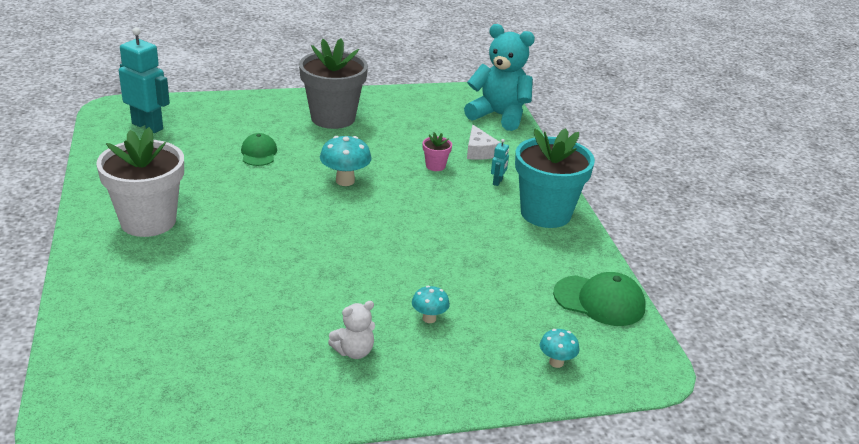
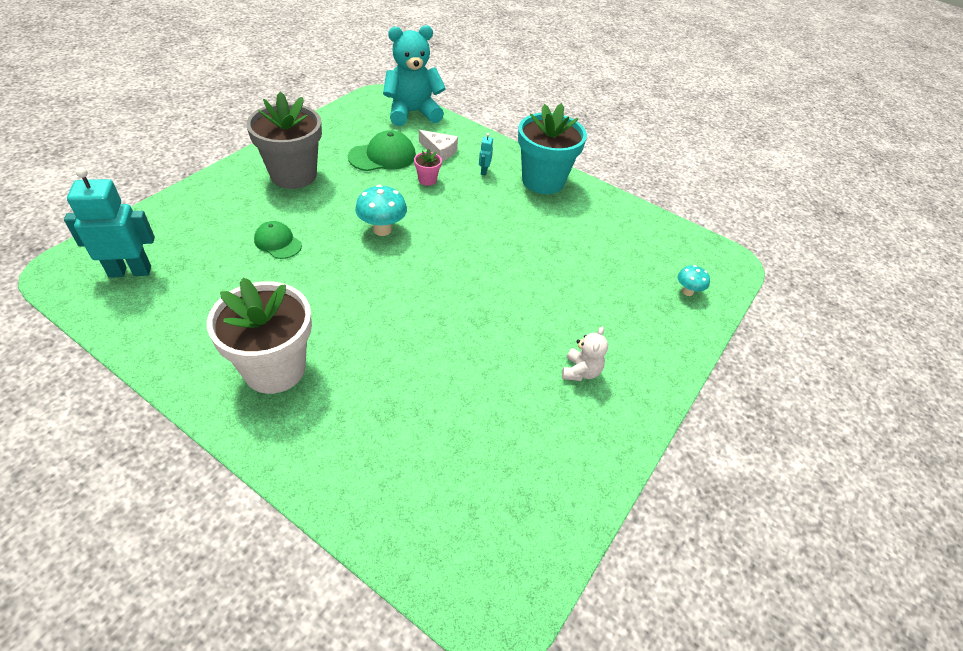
camera: 45 degrees left, 15 degrees up
(429, 318) = (586, 310): turquoise mushroom -> none
(497, 182) = (484, 171): turquoise robot -> turquoise robot turned 150 degrees counterclockwise
(599, 301) = (651, 230): green cap -> green cap (382, 156)

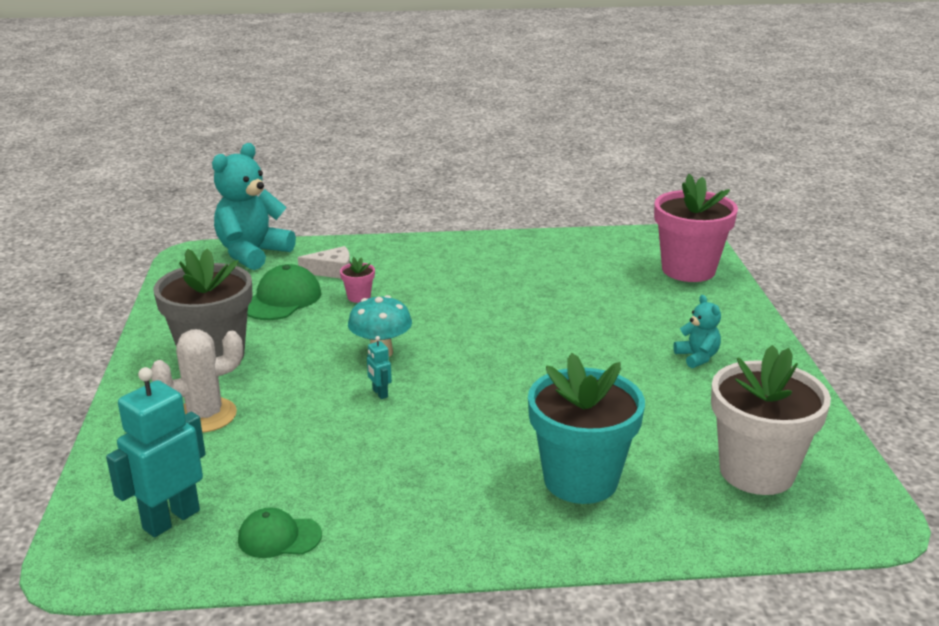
camera: 35 degrees left, 20 degrees down
(235, 214) = (205, 415): none -> white cactus
(274, 369) = (461, 498): white flower pot -> white flower pot (756, 471)
(278, 242) = (294, 413): green cap -> green cap (279, 537)
(484, 171) = (400, 267): turquoise robot -> turquoise robot (380, 393)
(543, 181) = (464, 251): turquoise flower pot -> turquoise flower pot (580, 480)
(580, 371) = (697, 357): white teddy bear -> turquoise teddy bear
(687, 291) = (688, 270): turquoise mushroom -> pink flower pot

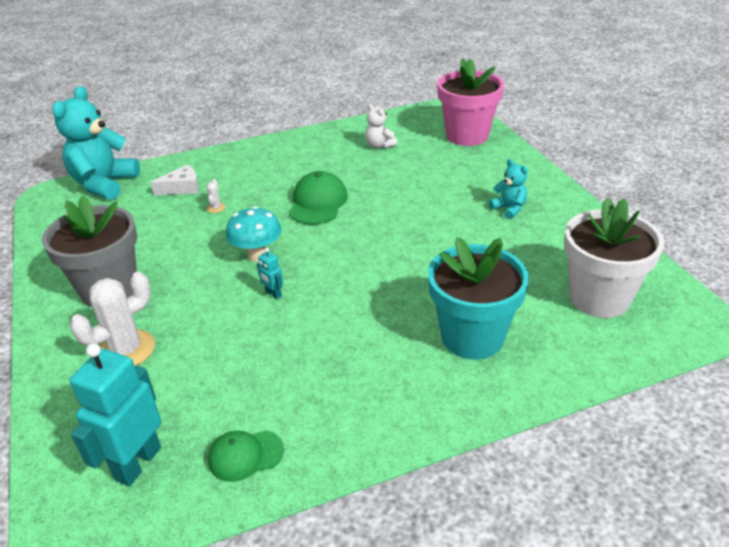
camera: 15 degrees left, 10 degrees up
(282, 299) = (149, 223): green cap -> green cap (318, 203)
(359, 297) = (216, 208): pink flower pot -> white cactus
(575, 263) = (379, 145): none -> white teddy bear

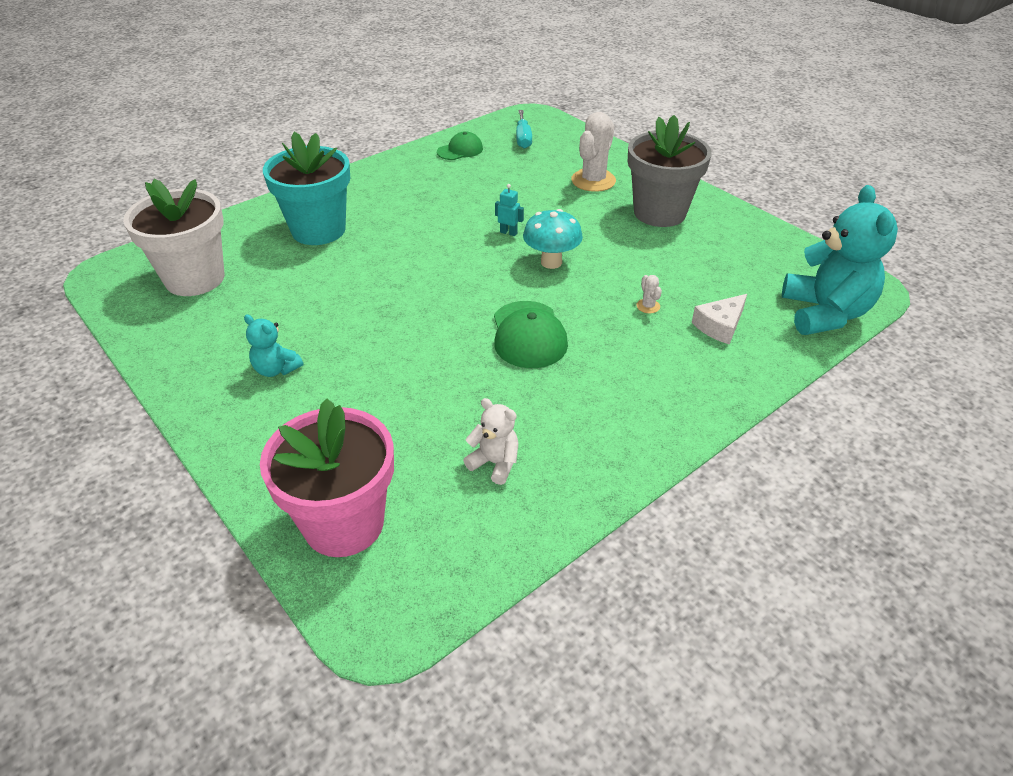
camera: 160 degrees right, 5 degrees up
(137, 463) = (523, 138): turquoise robot -> turquoise screwdriver

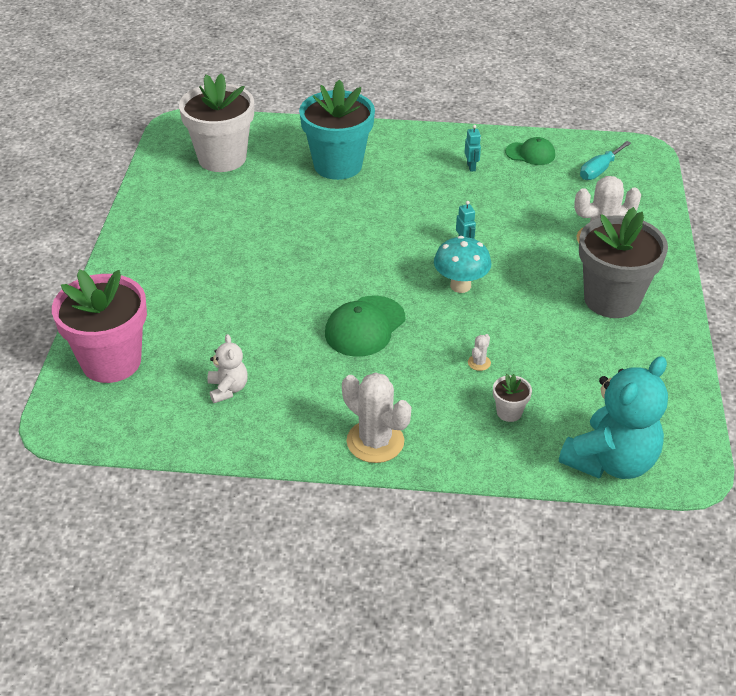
camera: 45 degrees right, 0 degrees up
(276, 369) = (191, 248): turquoise teddy bear -> none
(431, 179) = (471, 167): none -> turquoise robot
(672, 414) = (375, 441): none -> white cactus
(720, 326) = (509, 412): white cheese -> white flower pot

